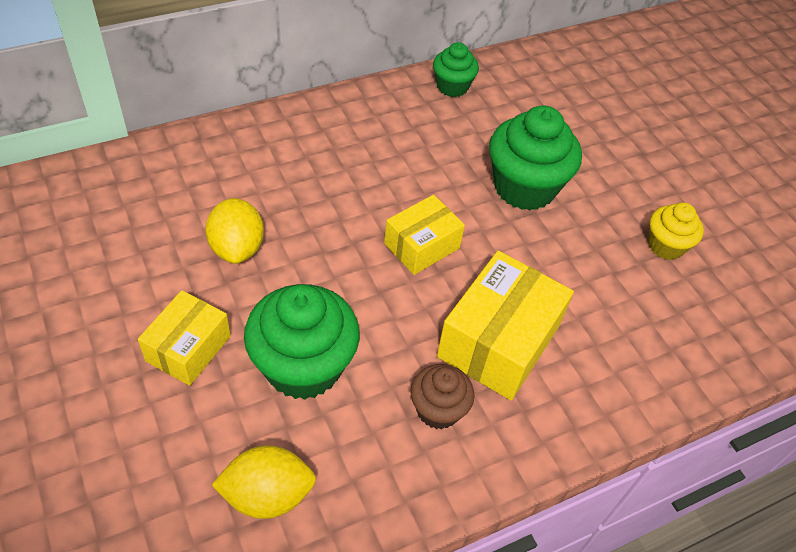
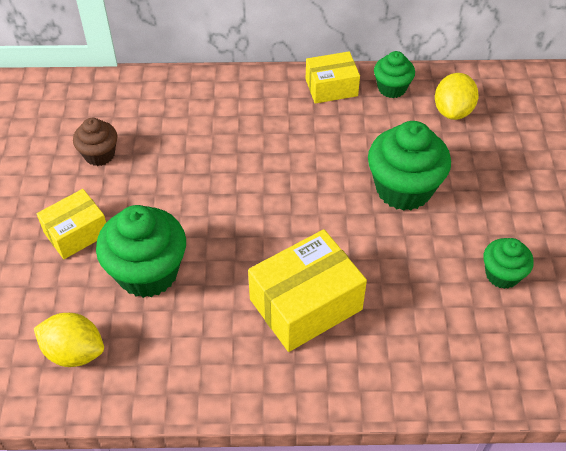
camera: 30 degrees right, 0 degrees up
(237, 248) = (148, 171): yellow lemon -> yellow lemon (453, 111)
(421, 246) = (288, 211): yellow box -> yellow box (331, 87)
(438, 409) = (228, 338): brown cupcake -> brown cupcake (99, 155)
(665, 246) = (502, 274): yellow cupcake -> green cupcake

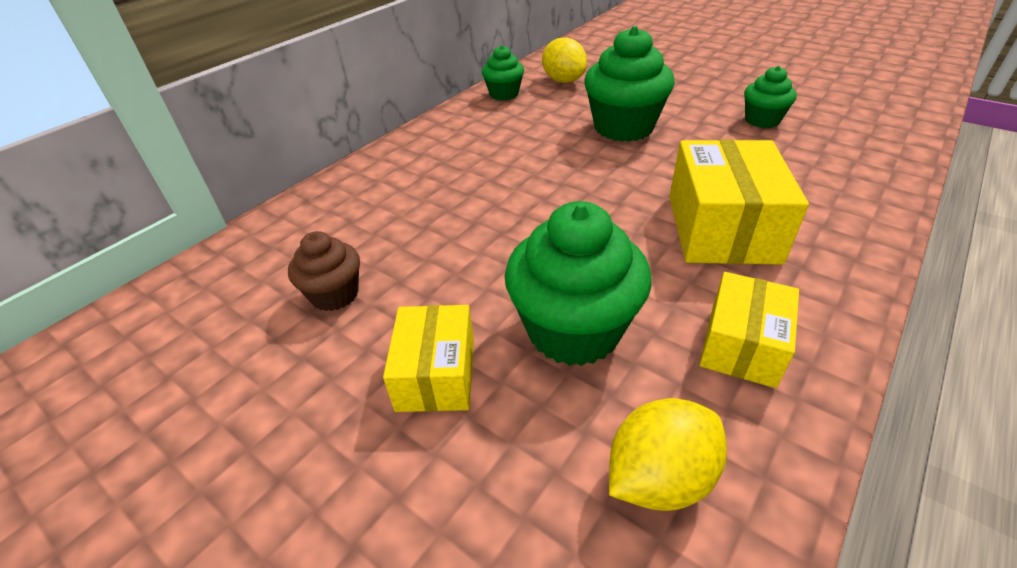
camera: 50 degrees left, 10 degrees down
(331, 87) = (462, 117): yellow box -> yellow box (742, 345)

